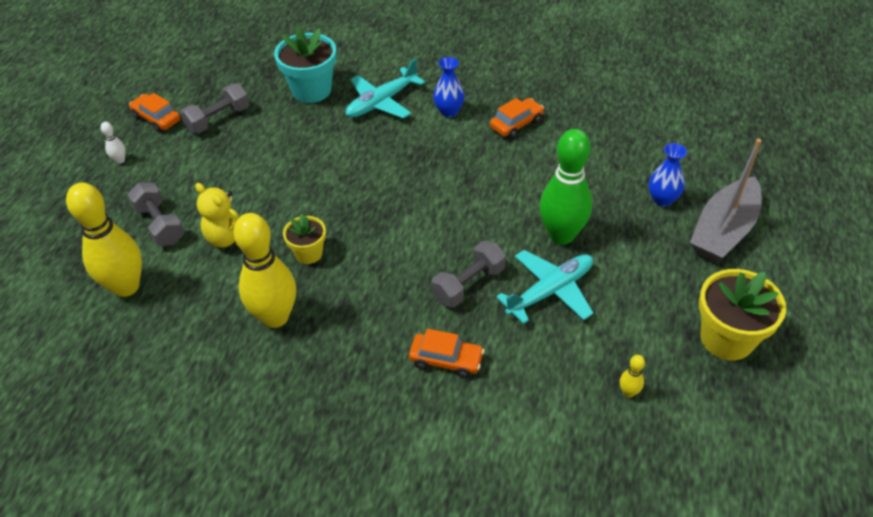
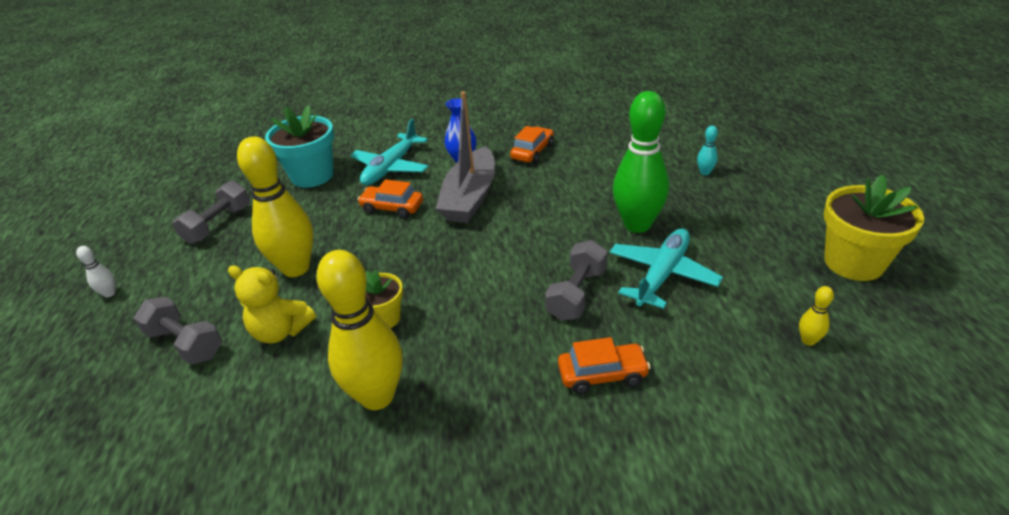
camera: 20 degrees left, 10 degrees down
(126, 286) = (163, 426): yellow bowling pin -> yellow bowling pin (296, 268)
(157, 119) = (143, 242): orange car -> orange car (392, 208)
(662, 199) = (705, 172): blue vase -> turquoise bowling pin
(723, 230) = (775, 180): grey boat -> grey boat (470, 197)

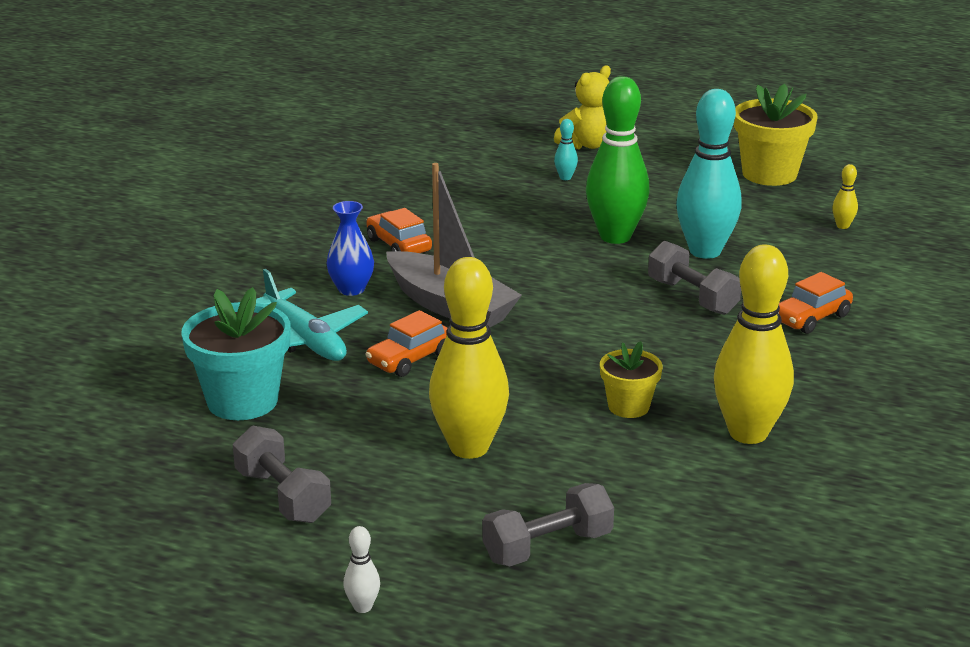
camera: 65 degrees left, 10 degrees down
(281, 331) = (589, 475): yellow teddy bear -> yellow teddy bear (587, 145)
(602, 374) = (811, 318): orange car -> orange car turned 150 degrees counterclockwise
(662, 275) = (705, 251): turquoise plane -> turquoise bowling pin

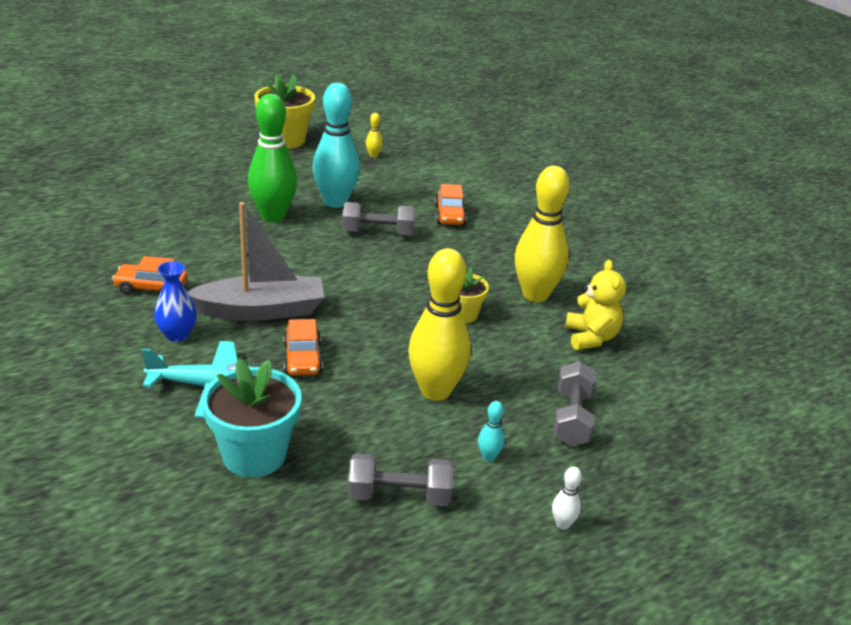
camera: 55 degrees left, 5 degrees up
(565, 178) = (174, 191): turquoise bowling pin -> turquoise bowling pin (489, 457)
(587, 145) = (147, 163): yellow teddy bear -> yellow teddy bear (591, 337)

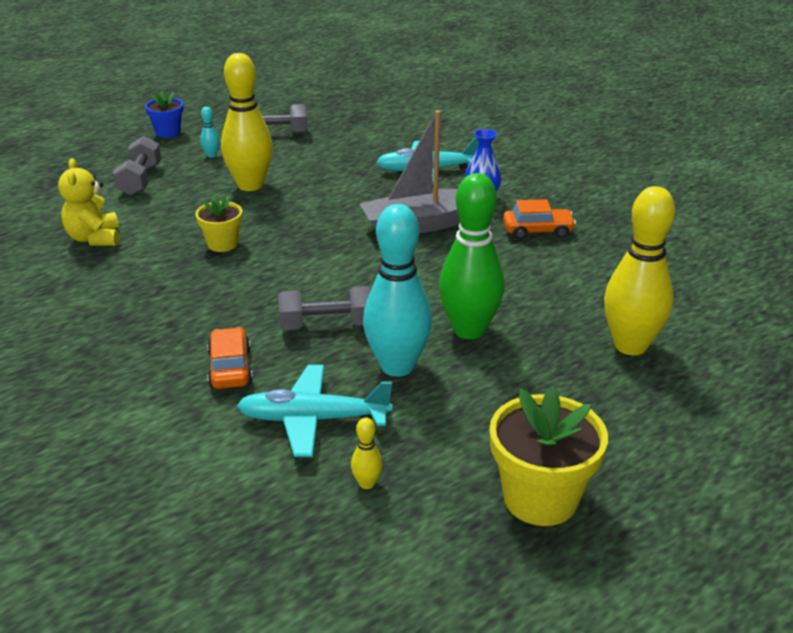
camera: 175 degrees right, 0 degrees up
(254, 455) = (376, 142): turquoise flower pot -> none
(302, 358) = (366, 194): orange car -> none
(397, 183) = (314, 419): none -> turquoise plane
(535, 295) = (138, 273): yellow bowling pin -> yellow bowling pin (630, 346)
(562, 524) = (168, 132): white bowling pin -> blue flower pot

